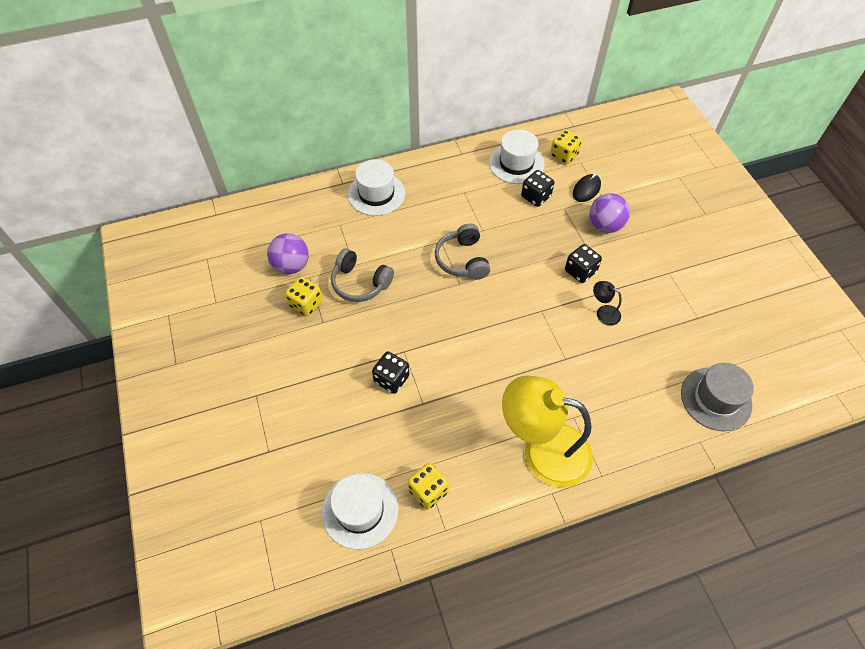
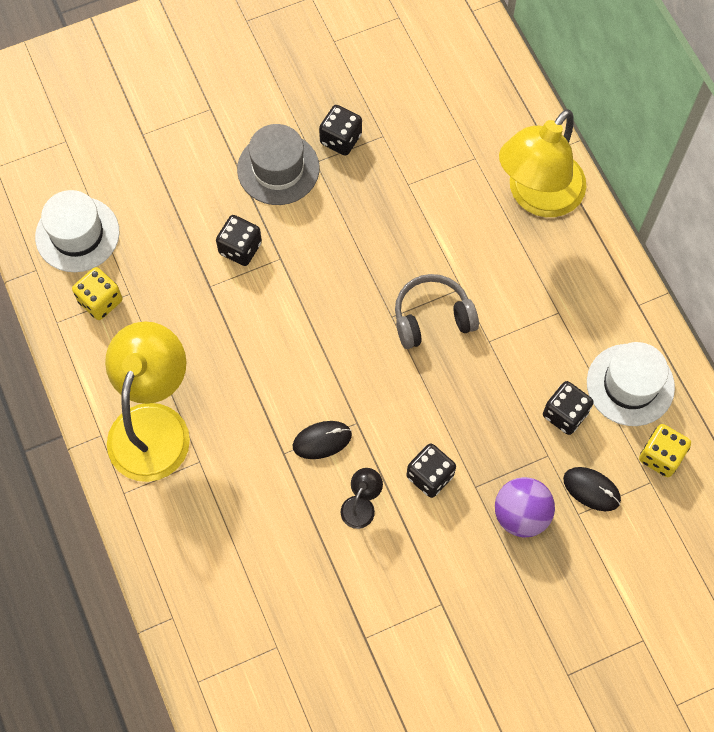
camera: 85 degrees right, 10 degrees up
(291, 266) = (398, 113): purple ball -> none
(306, 304) = (340, 139): yellow dice -> black dice
(360, 283) = (379, 196): grey headphones -> none
(376, 194) = (537, 197): white hat -> yellow lamp
(555, 333) = (322, 440): none -> black mouse
(716, 399) = (235, 646): grey hat -> grey hat (278, 169)

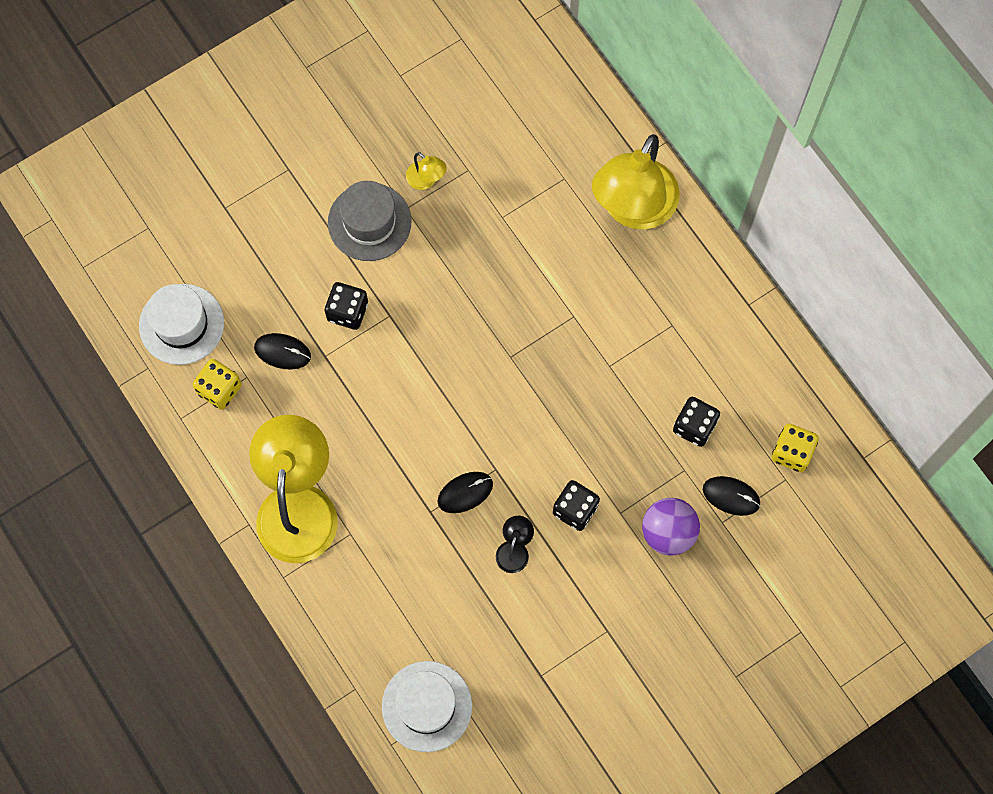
camera: 10 degrees left, 5 degrees up
(169, 276) = (282, 352): none -> black mouse
(340, 139) = (426, 180): black dice -> yellow lamp
(432, 317) = (550, 351): grey headphones -> none
(630, 385) = (752, 386): white hat -> white hat (427, 706)

